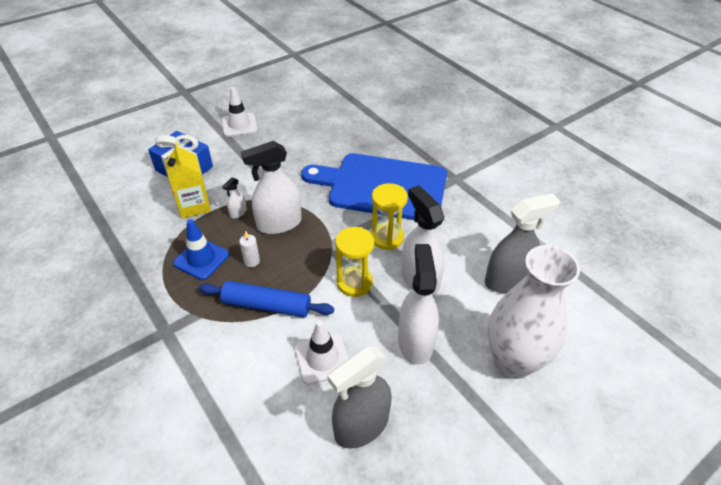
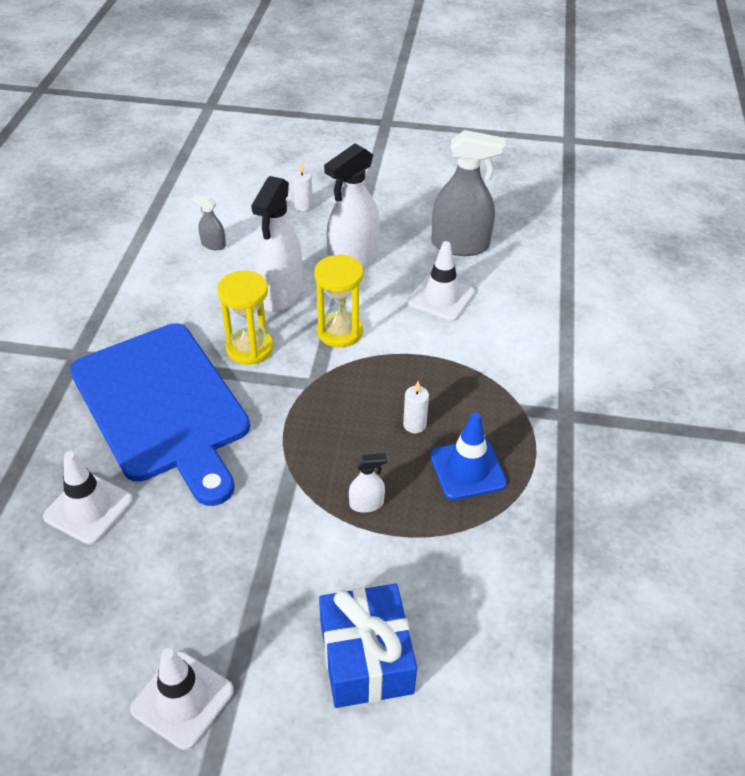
camera: 135 degrees left, 0 degrees up
(194, 205) = (412, 562): yellow carton -> none
(267, 305) = (444, 369): blue rolling pin -> none
(279, 224) = (336, 449): white spray bottle -> none
(350, 141) = (88, 508): none -> white traffic cone
(507, 280) = (213, 245): grey spray bottle -> grey spray bottle, size x0.45
(512, 361) = (303, 206): white vase -> white candle

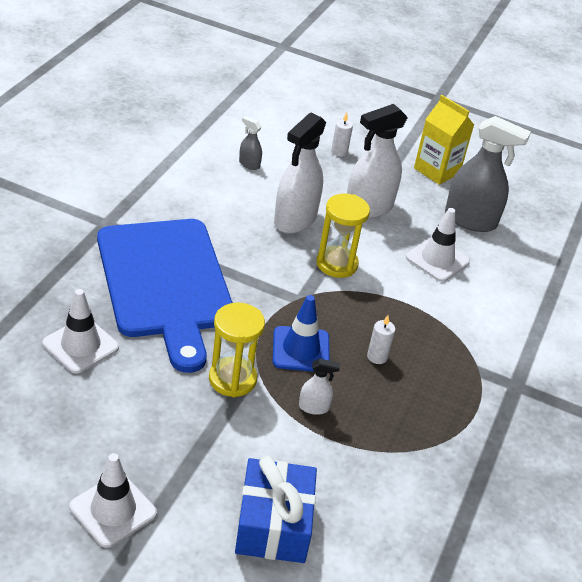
camera: 10 degrees right, 5 degrees down
(249, 348) = (254, 257): yellow hourglass -> yellow hourglass (232, 379)
(409, 200) = (437, 171): none -> yellow carton
(467, 469) = (411, 405): blue traffic cone -> blue traffic cone (301, 349)

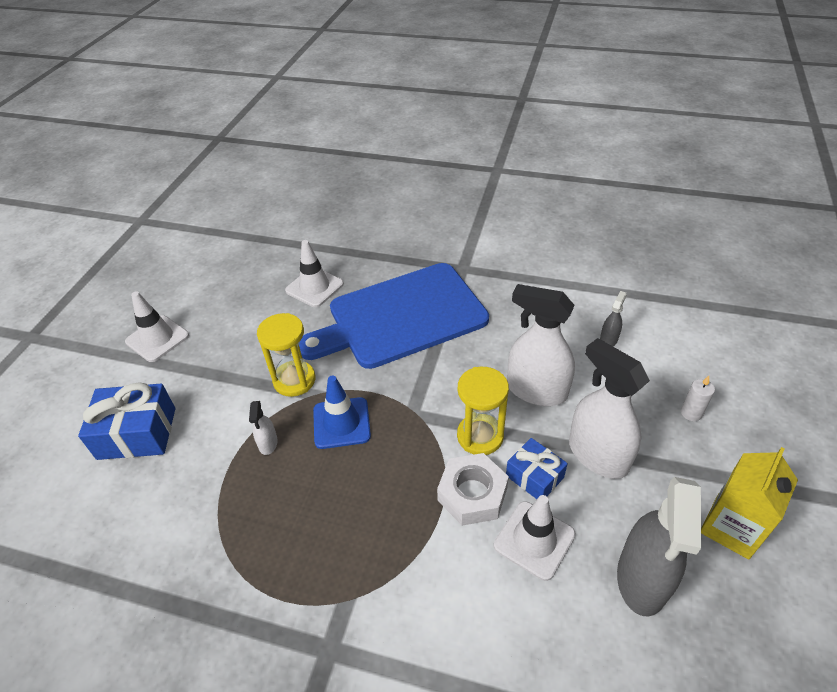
camera: 90 degrees right, 5 degrees up
(377, 357) = (346, 489): white candle -> none
(382, 245) = (534, 476): none -> blue gift
(393, 282) = (472, 494): none -> white nut

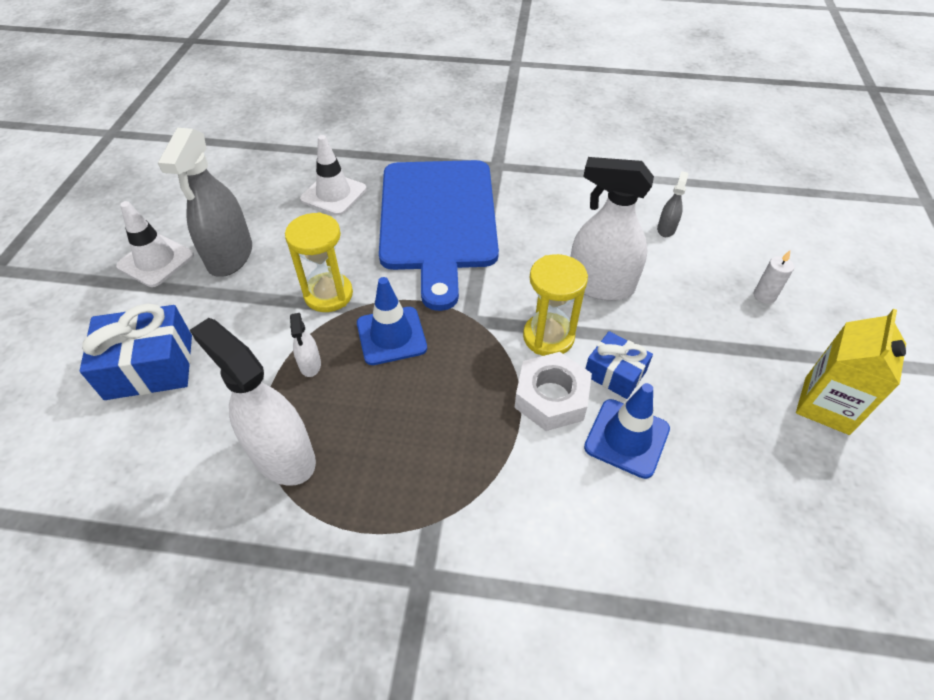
camera: 10 degrees left, 5 degrees up
(401, 317) = (438, 220): blue cutting board -> blue cutting board turned 60 degrees counterclockwise
(534, 540) = (626, 438): white traffic cone -> blue traffic cone
(597, 455) = (677, 346): white spray bottle -> white spray bottle (282, 455)
(642, 579) = (746, 466): grey spray bottle -> grey spray bottle (230, 256)

